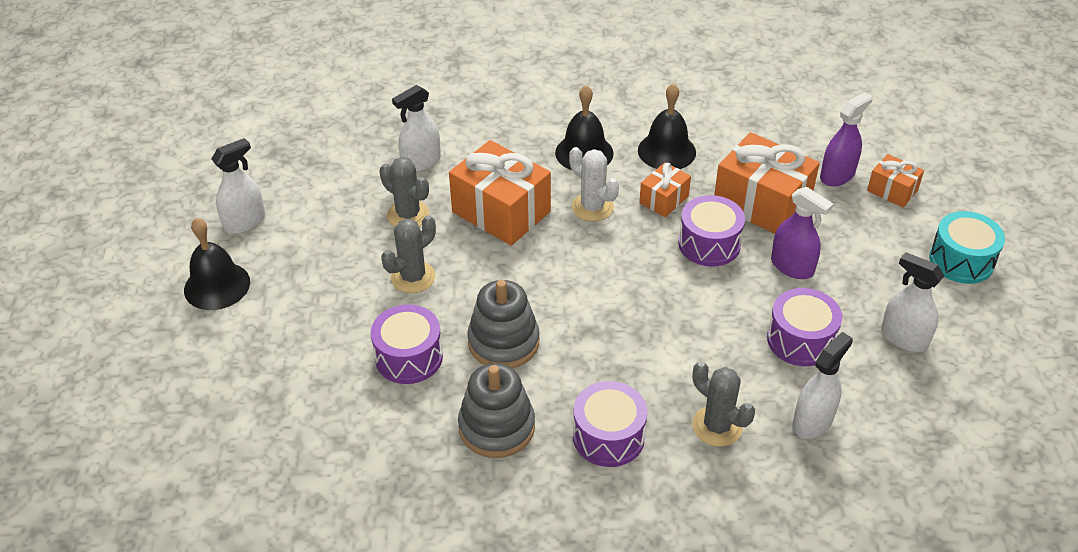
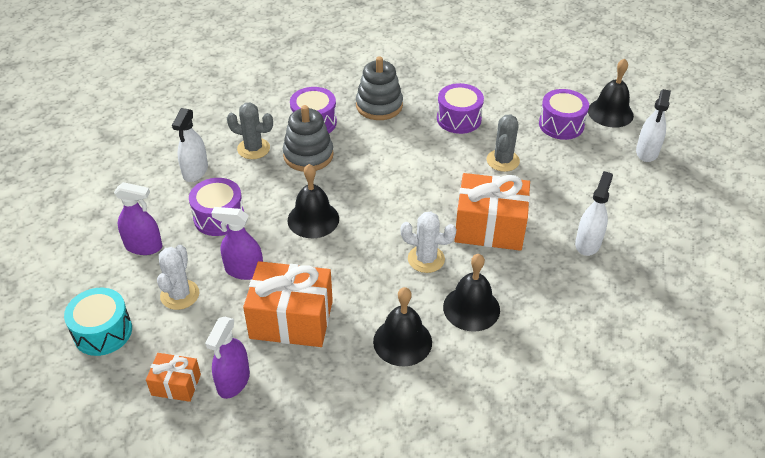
camera: 150 degrees right, 0 degrees up
(408, 215) = (551, 199): grey cactus -> none
(503, 342) = (411, 146): grey stacking toy -> grey stacking toy (308, 155)
(664, 200) = (374, 289): orange gift -> none
(687, 294) = (313, 219): none -> black bell
(709, 244) = (317, 264): purple drum -> purple drum (561, 125)
(871, 267) = (180, 295): none -> white cactus
(904, 338) = (143, 246): white spray bottle -> purple spray bottle

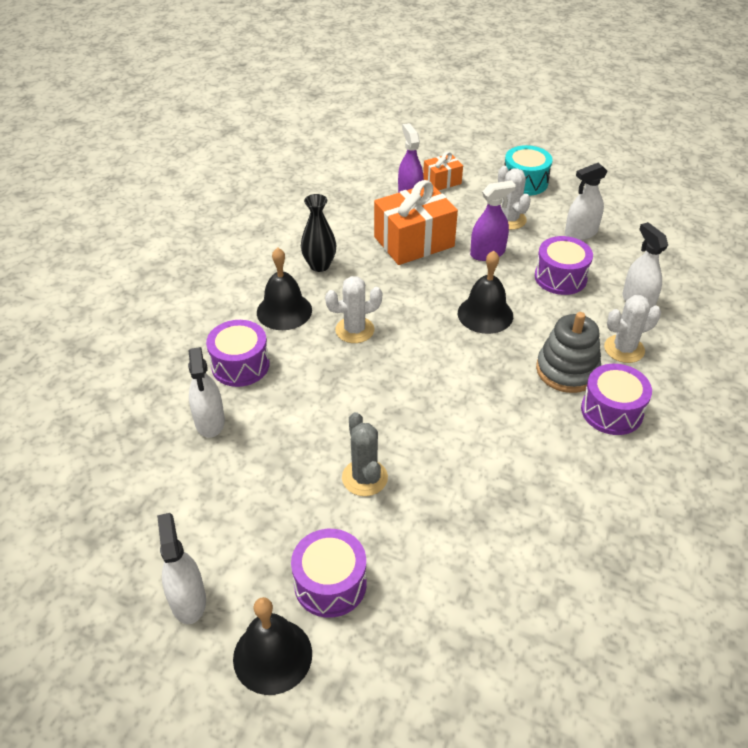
camera: 145 degrees right, 0 degrees up
(143, 246) = (581, 233): purple spray bottle -> white spray bottle
(253, 149) = (624, 349): grey cactus -> white cactus
(379, 106) = (575, 477): grey stacking toy -> none
(402, 341) = (319, 265): black bell -> black vase
(459, 119) = (465, 513): purple drum -> purple drum (240, 365)
(489, 227) = (320, 388): orange gift -> none

